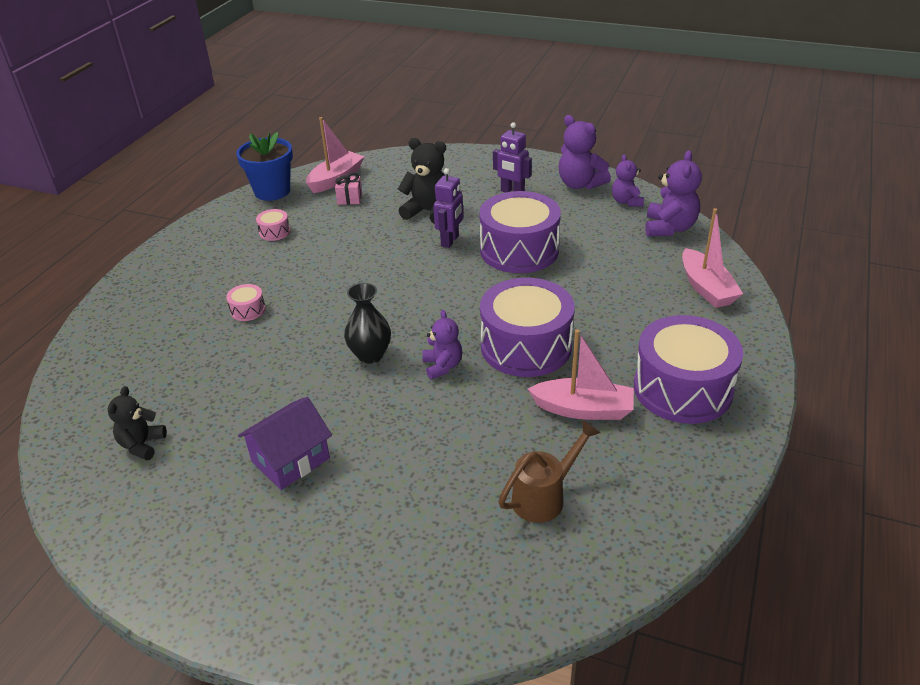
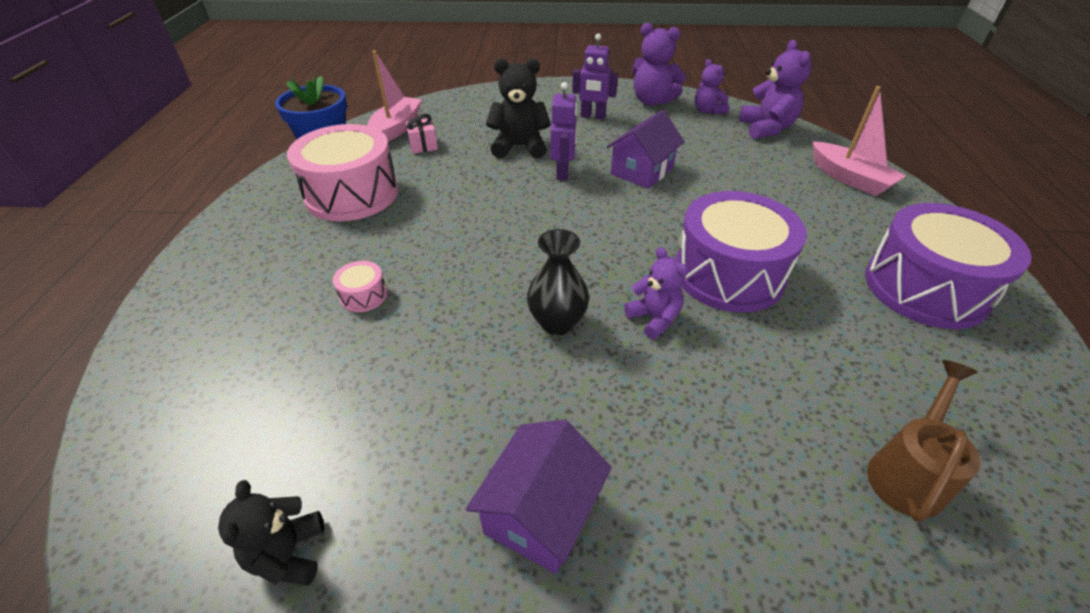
camera: 20 degrees left, 5 degrees up
(274, 232) = (352, 194): pink drum -> pink drum, size x2.44
(519, 250) = (642, 171): purple drum -> purple house
(583, 409) = (850, 337): pink boat -> none

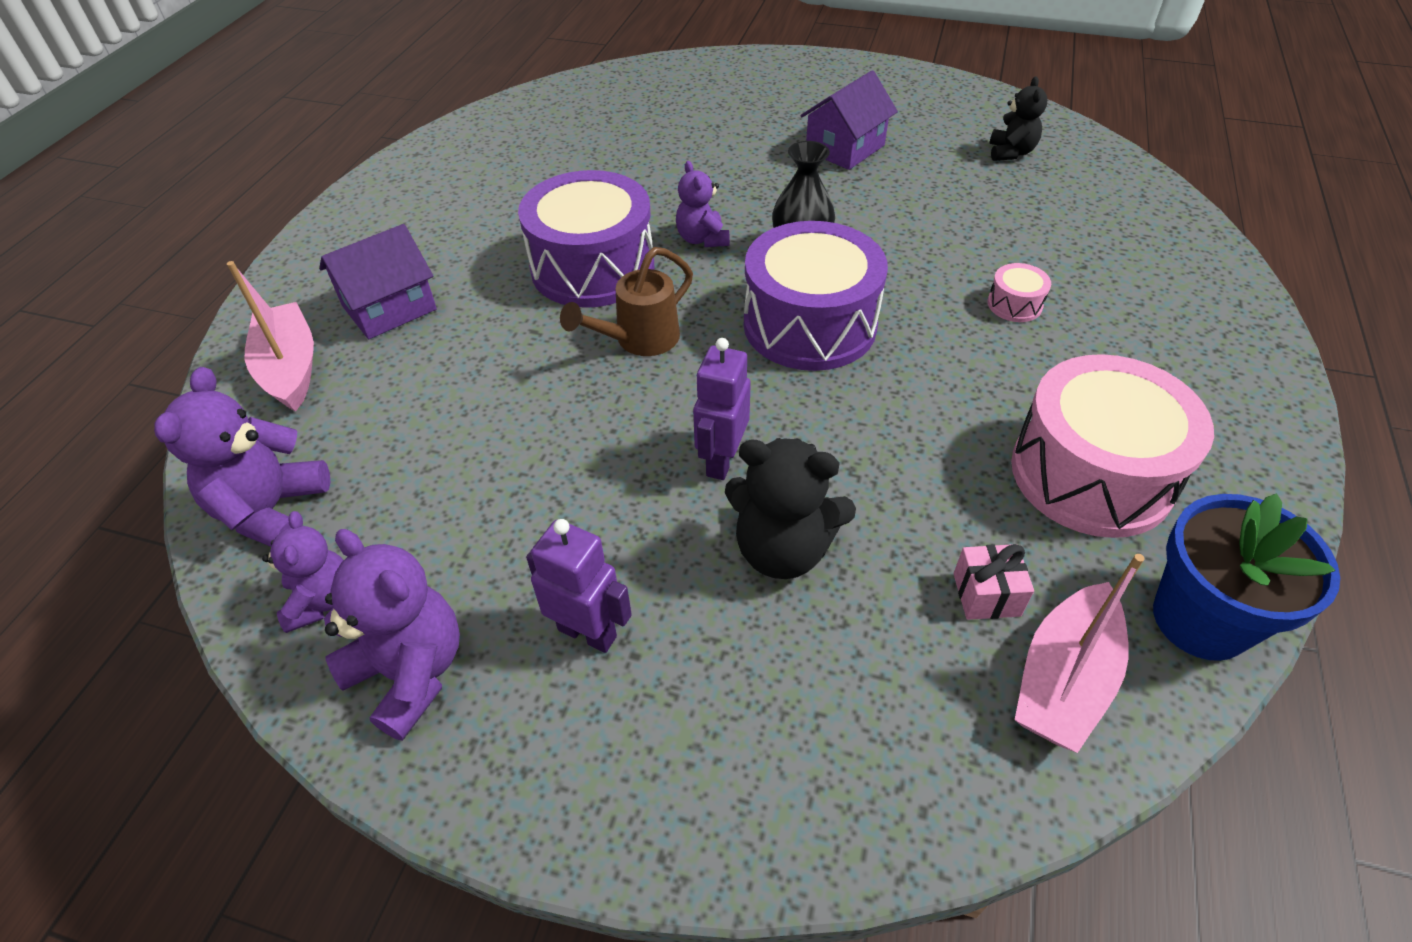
camera: 165 degrees left, 5 degrees up
(642, 171) = (587, 440): purple house -> purple house (389, 308)
(907, 472) = (589, 134): brown watering can -> brown watering can (639, 340)
(925, 288) = (410, 226): purple drum -> purple drum (809, 324)

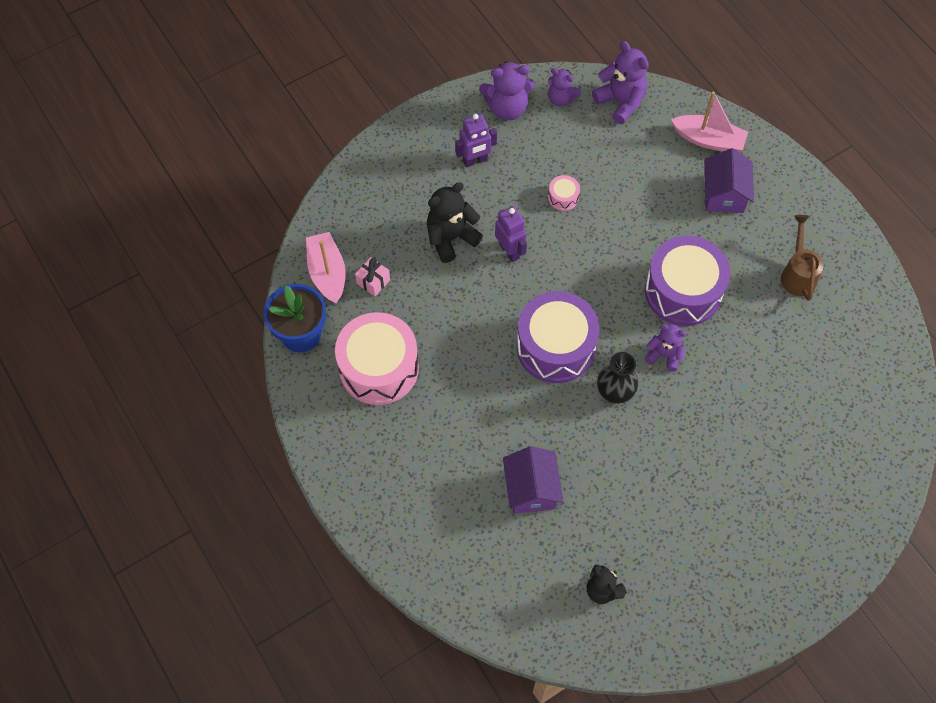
camera: 130 degrees right, 15 degrees up
(639, 340) = (609, 273): brown watering can -> brown watering can (797, 274)
(845, 148) = (690, 501): purple house -> purple house (531, 489)
(1014, 304) = (486, 445): pink drum -> pink drum (563, 197)

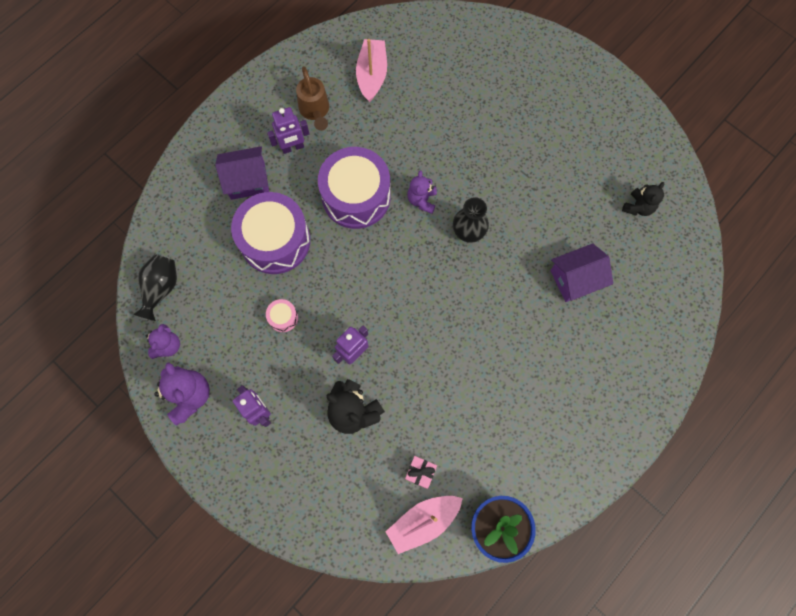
camera: 105 degrees left, 10 degrees up
(379, 368) = (507, 439): pink drum -> none
(555, 347) = (440, 289): purple drum -> purple drum (275, 241)
(620, 101) = (161, 289): purple teddy bear -> black vase
(708, 140) = (191, 203): pink boat -> pink boat (372, 75)
(755, 243) = (293, 147): none -> purple robot
(797, 274) = (315, 111): brown watering can -> brown watering can turned 90 degrees counterclockwise

